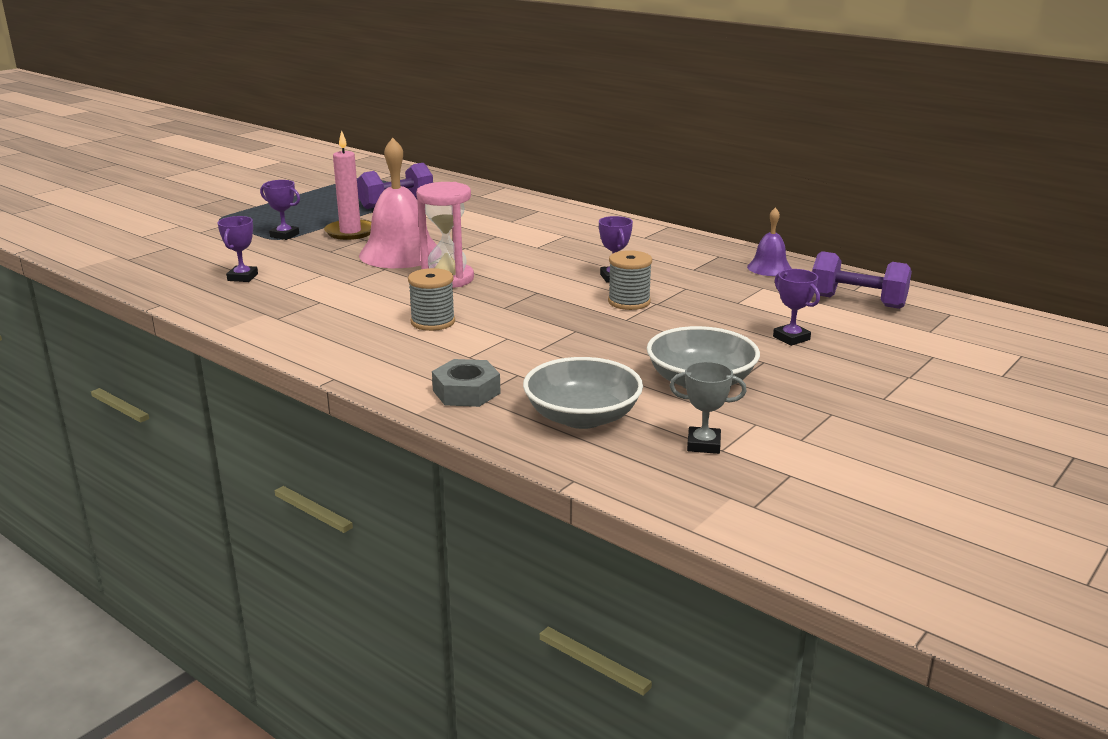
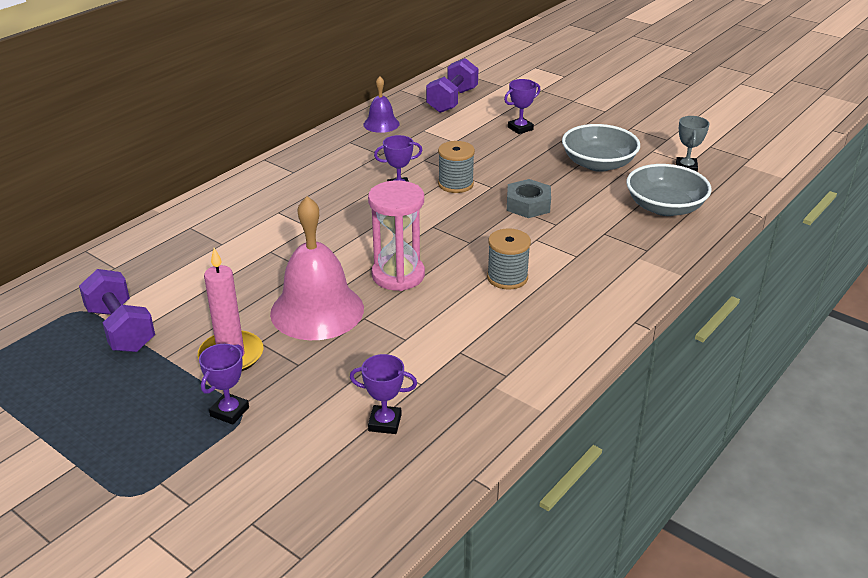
camera: 90 degrees left, 10 degrees up
(466, 392) = (641, 254): grey nut -> grey nut (528, 205)

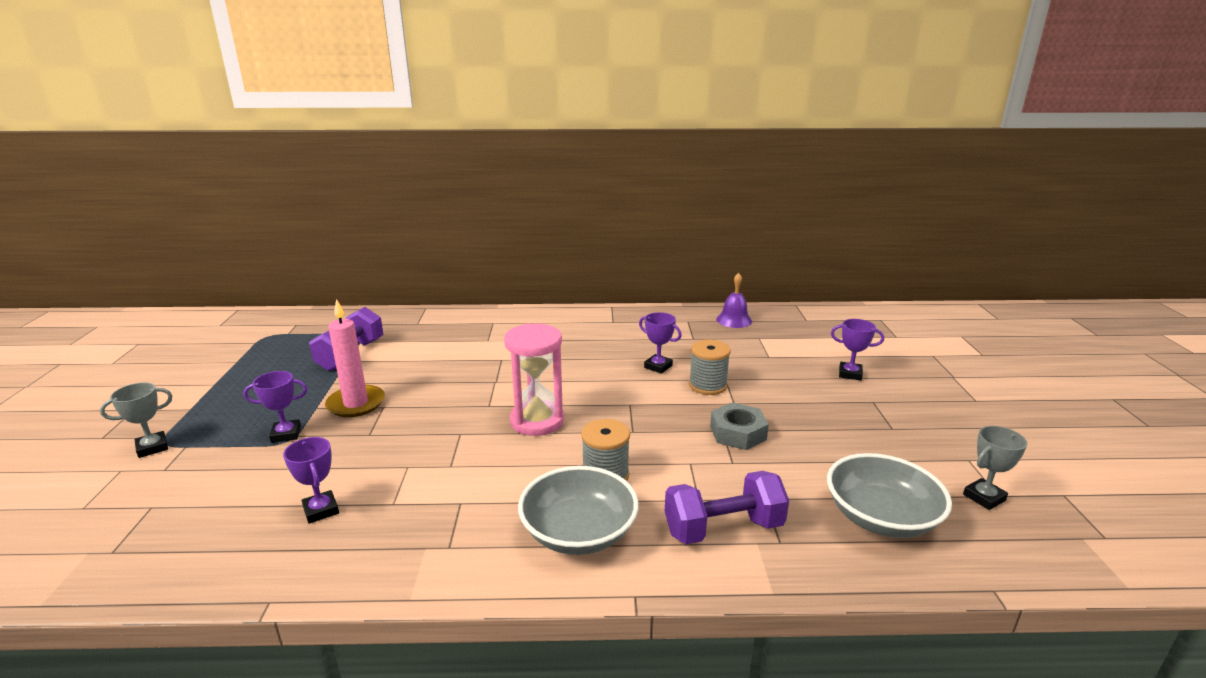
camera: 50 degrees right, 10 degrees down
(130, 505) = (152, 447): none -> grey trophy
(317, 310) = (447, 410): pink bell -> none
(452, 101) = (825, 328): purple dumbbell -> purple dumbbell (723, 528)
(598, 164) = (877, 439): grey bowl -> grey bowl (579, 532)

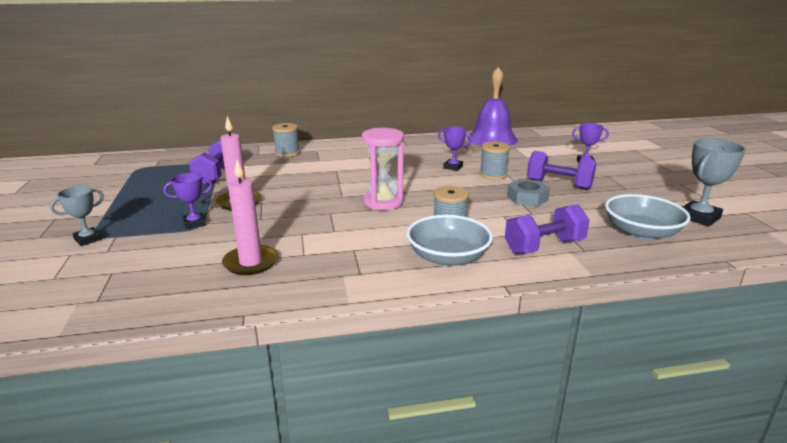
camera: 10 degrees left, 0 degrees up
(321, 510) = (251, 262): purple trophy -> pink candle
(454, 325) = (287, 153): none -> grey spool
(734, 320) = (492, 139): purple bell -> purple bell, size x1.92
(793, 413) = (558, 185): none -> purple dumbbell
(984, 497) = (699, 217): grey trophy -> grey trophy, size x1.57

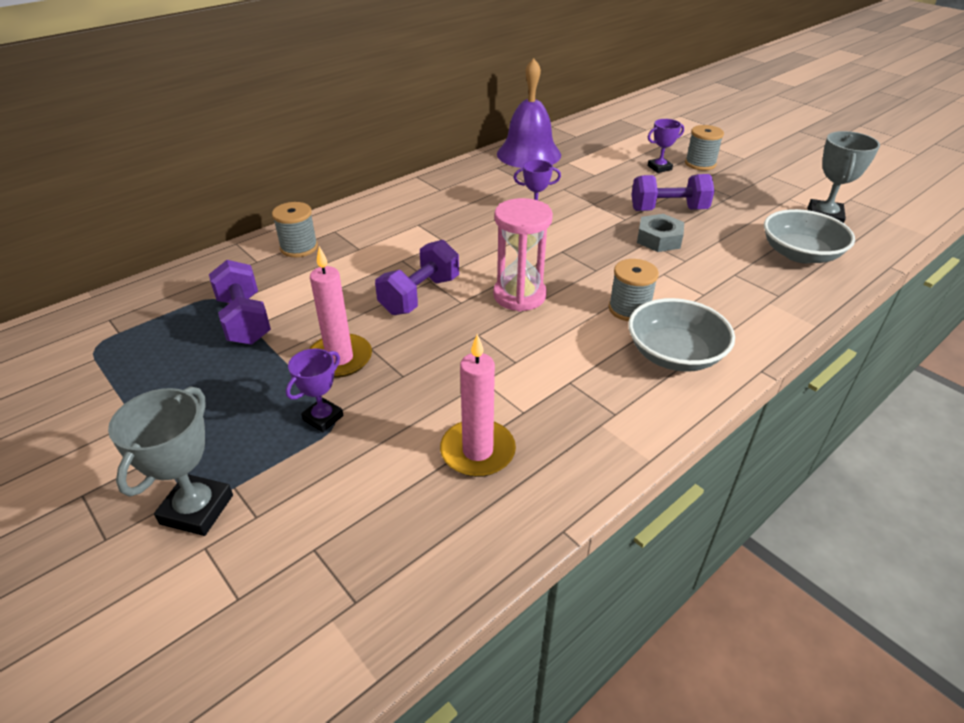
camera: 30 degrees left, 15 degrees up
(88, 239) = (197, 509): grey trophy -> grey trophy, size x1.57
(493, 175) = (590, 213): grey spool -> grey spool (700, 164)
(544, 247) = (742, 304): purple dumbbell -> purple dumbbell (420, 295)

